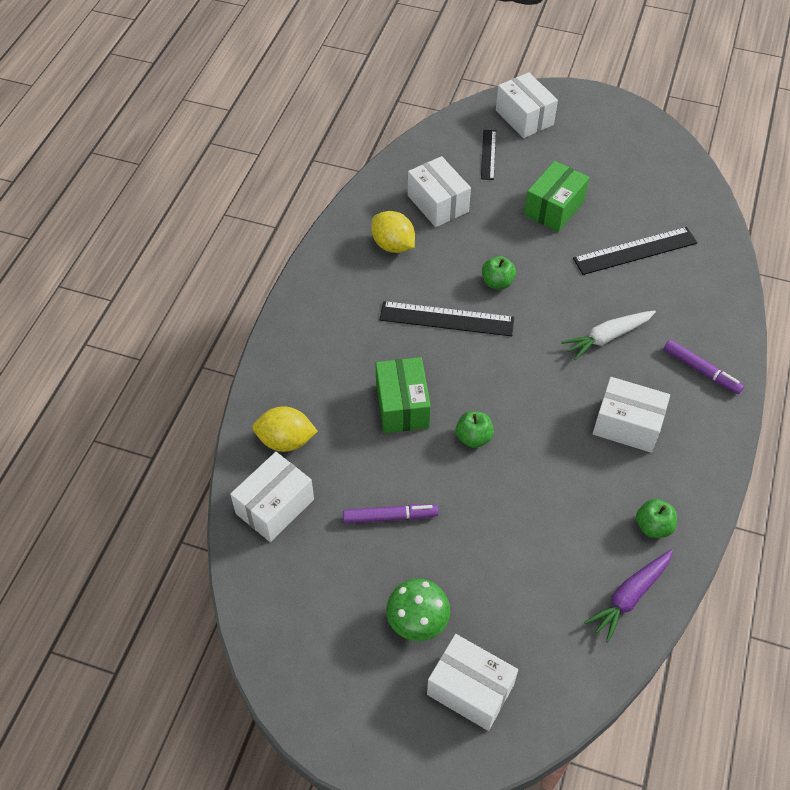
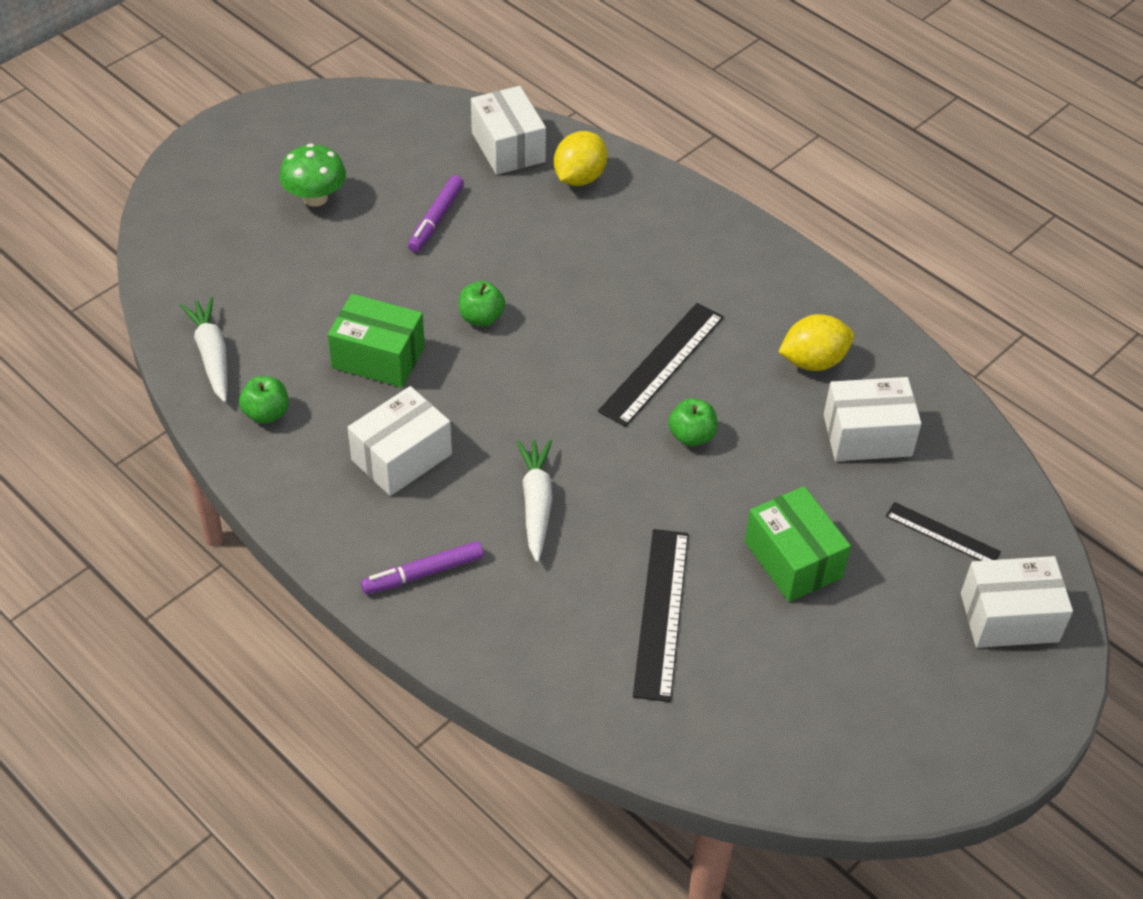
camera: 115 degrees right, 5 degrees down
(402, 406) = (563, 278): green box -> green box (378, 357)
(470, 689) = (225, 206): white box -> none
(629, 596) = (212, 355): purple carrot -> white carrot

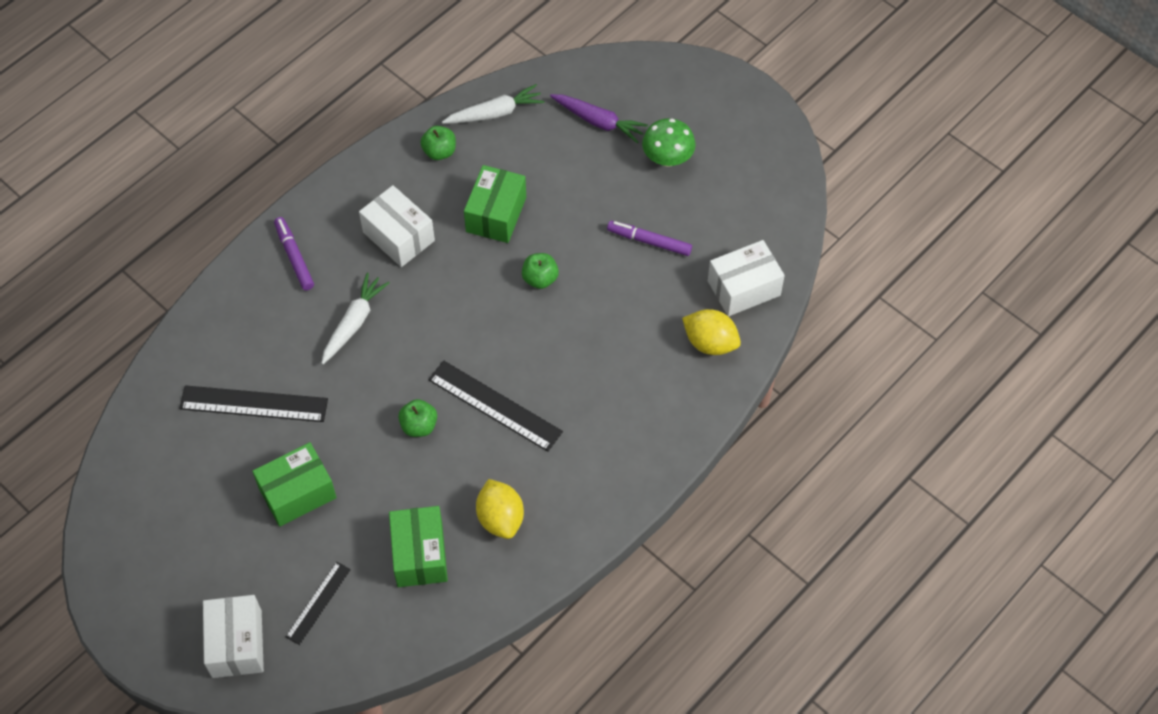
camera: 90 degrees right, 10 degrees up
(247, 256) = (598, 121): none -> purple carrot
(536, 504) = (354, 323): white carrot -> white carrot turned 60 degrees counterclockwise
(867, 435) = (420, 554): white box -> green box

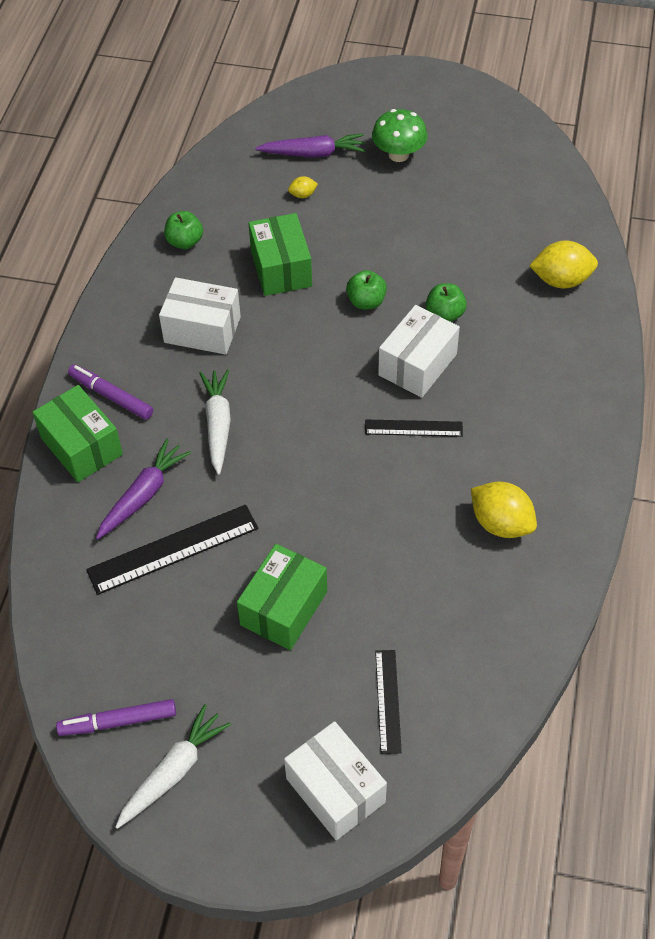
camera: 30 degrees left, 5 degrees down
(262, 350) = (143, 495): none -> purple carrot
(419, 426) = (356, 483): green apple -> green apple (445, 314)
(420, 554) = (451, 598): green box -> green box (81, 446)
(495, 113) = (212, 188): white carrot -> white carrot (173, 772)
(495, 405) = (413, 428): black ruler -> black ruler, size x0.60
(561, 156) = (303, 195): none -> yellow lemon
(649, 241) = (438, 226): purple marker -> purple marker (118, 722)
(744, 288) = (552, 224): white box -> white box (417, 364)

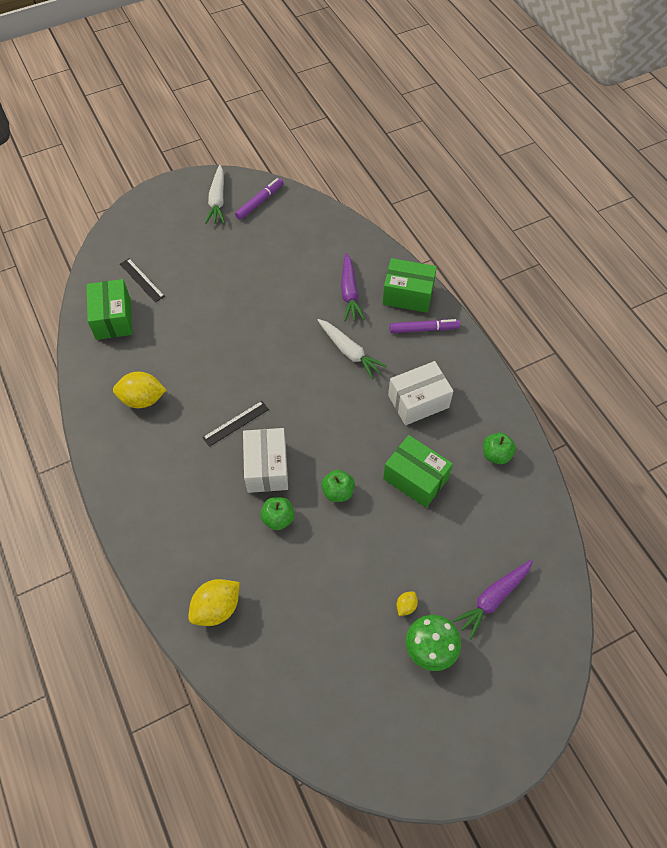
camera: 140 degrees right, 5 degrees up
(173, 549) = (307, 278): black ruler -> none
(284, 608) = (226, 287): green box -> green box (113, 318)
(303, 195) = (461, 552): yellow lemon -> yellow lemon (406, 606)
(335, 790) = (139, 234): white box -> none

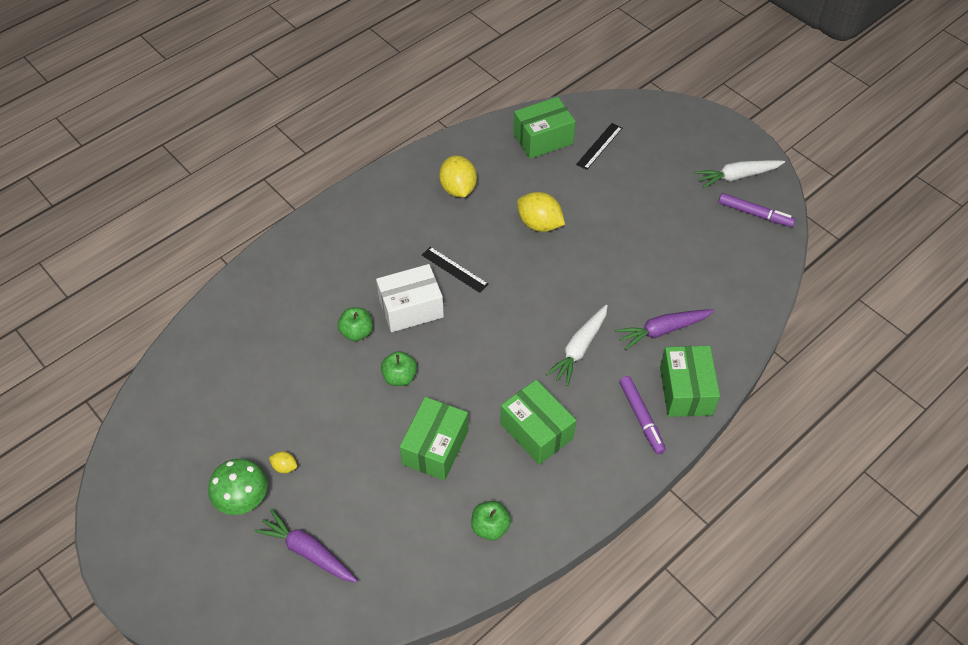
camera: 75 degrees right, 5 degrees down
(217, 608) = (255, 307): yellow lemon -> yellow lemon (539, 224)
(418, 401) = (536, 431): white box -> green box

